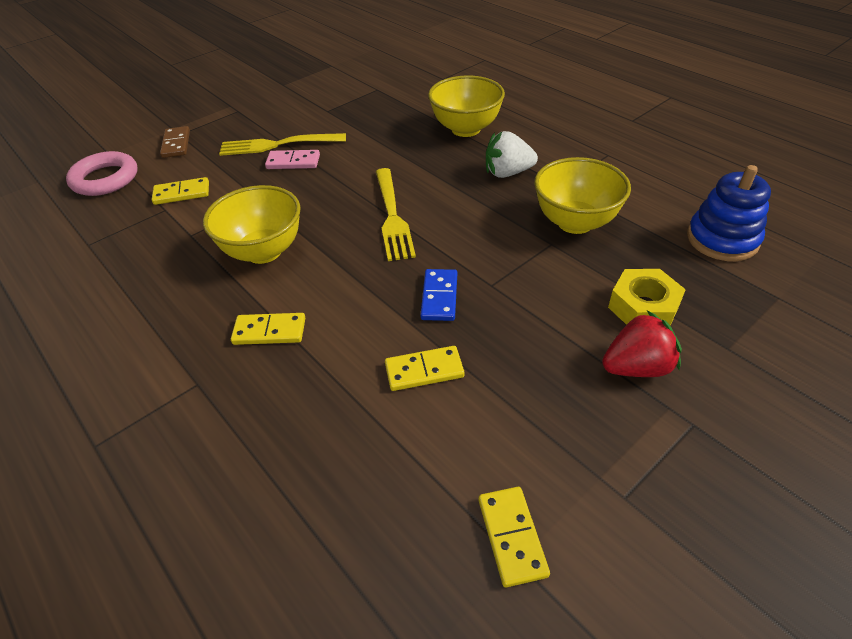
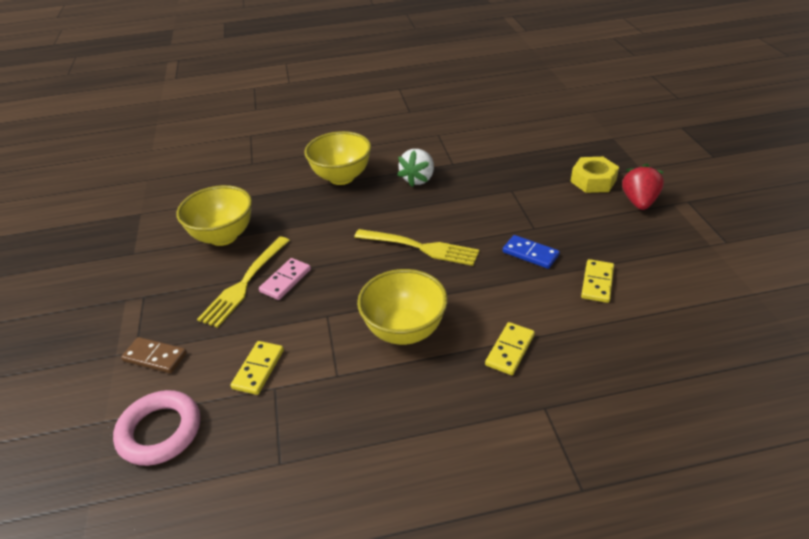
camera: 60 degrees left, 5 degrees down
(512, 537) = (739, 289): yellow domino -> none
(575, 222) = (498, 173): yellow bowl -> yellow bowl (223, 236)
(722, 239) = (555, 133): blue stacking toy -> none

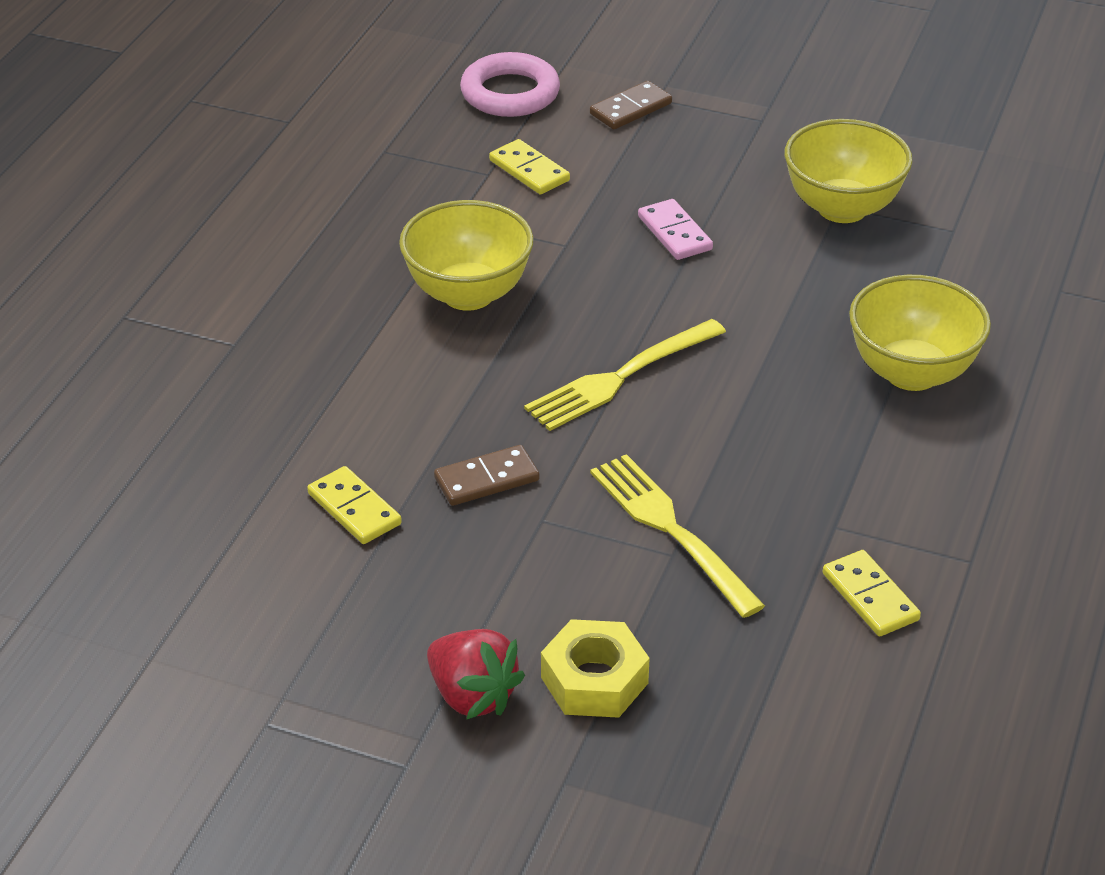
camera: 120 degrees right, 0 degrees up
(245, 283) = (705, 200): yellow fork -> yellow fork (671, 530)
(418, 179) = (819, 458): white strawberry -> none
(510, 350) = (338, 361): yellow domino -> yellow domino (870, 597)
(530, 254) = (486, 479): blue domino -> brown domino

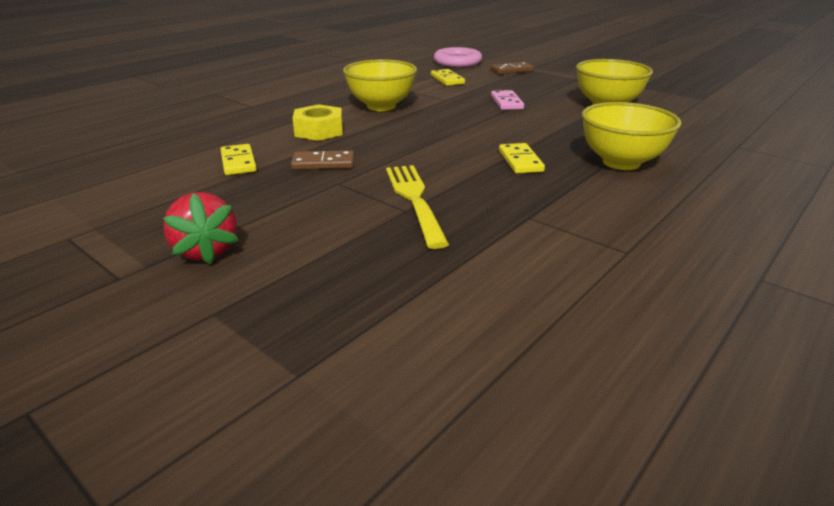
camera: 20 degrees right, 10 degrees down
(594, 680) = (294, 260): yellow nut -> yellow nut (319, 131)
(621, 377) = (436, 140): yellow fork -> none
(870, 597) = (534, 256): yellow domino -> yellow domino (520, 161)

